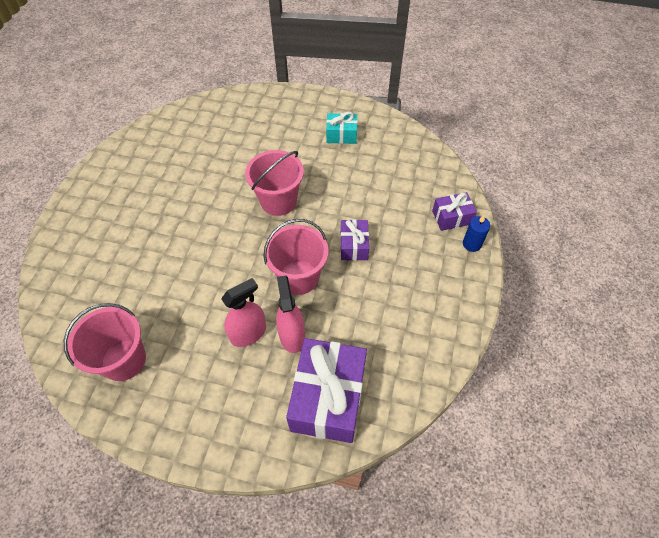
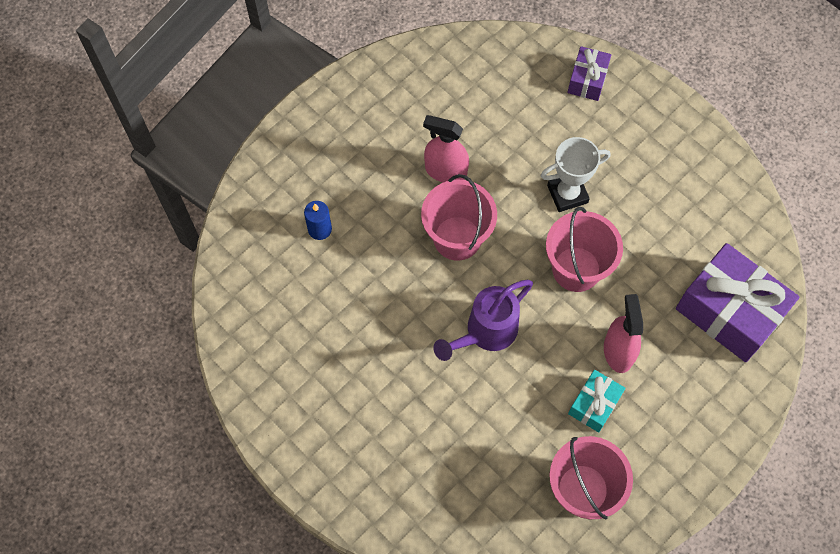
camera: 60 degrees left, 10 degrees up
(218, 247) = (485, 332): none -> purple watering can
(292, 335) = (644, 311): pink spray bottle -> pink spray bottle (445, 171)
(341, 135) = (395, 118): turquoise gift -> turquoise gift (594, 404)
(354, 246) = (567, 194): purple gift -> white trophy
(471, 244) = (631, 83): blue candle -> blue candle (320, 229)

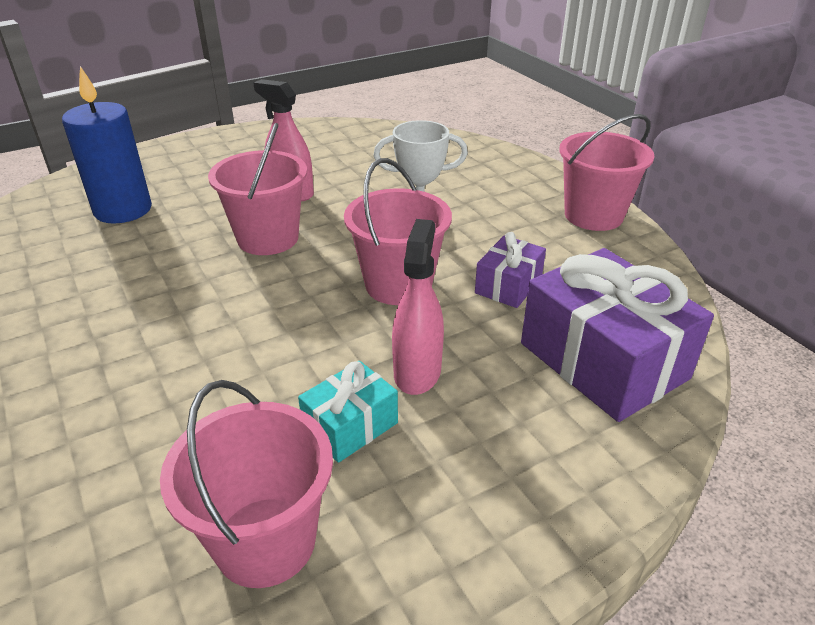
camera: 15 degrees right, 30 degrees down
(320, 229) = (123, 210): blue candle -> blue candle, size x1.98
(485, 332) = (243, 320): purple watering can -> none
(587, 80) = (481, 160): purple gift -> purple gift (508, 285)
(697, 146) = (593, 215): none -> pink bucket

